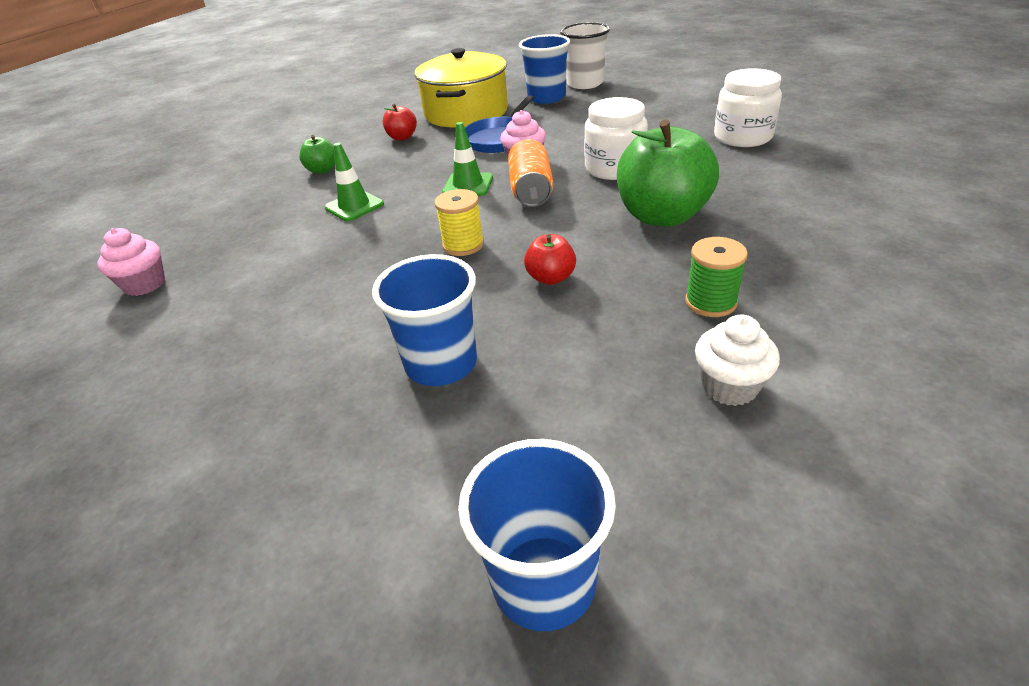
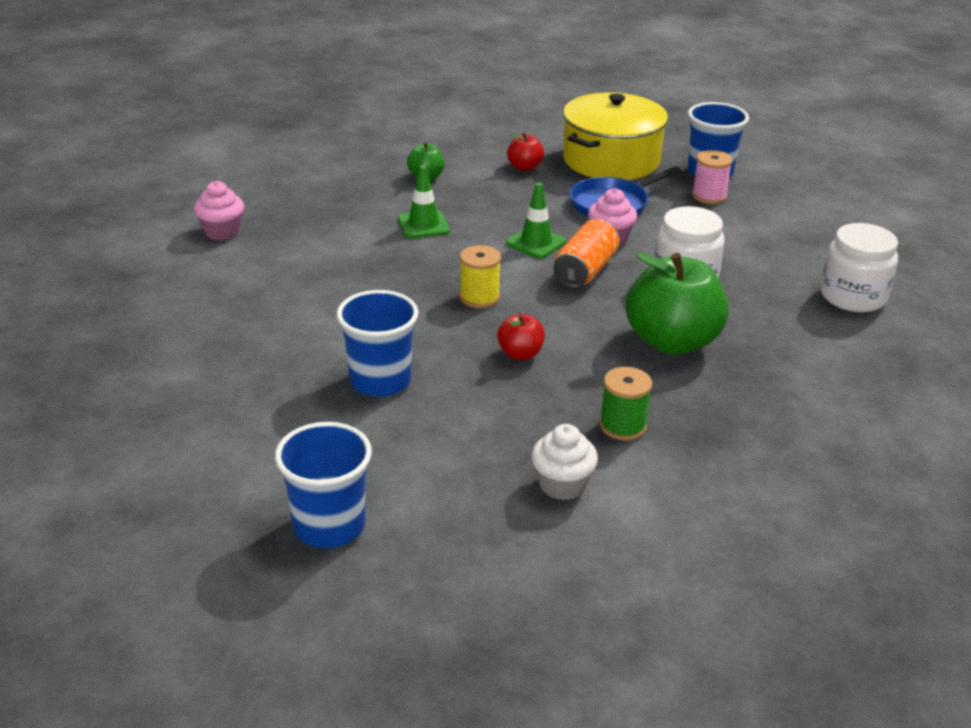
camera: 25 degrees right, 5 degrees down
(564, 111) = (709, 196): none -> pink spool
(585, 83) = (770, 169): white cup -> none

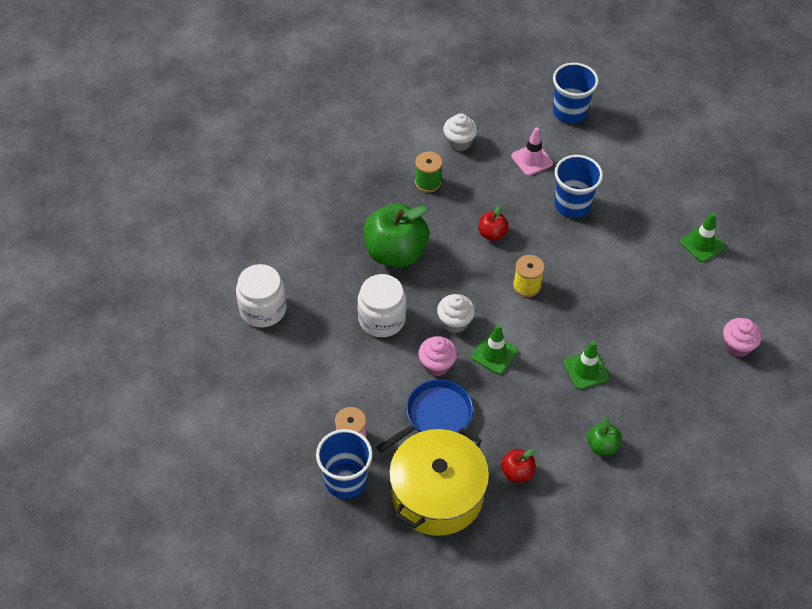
camera: 175 degrees right, 20 degrees up
(199, 324) = (702, 244): none -> green traffic cone
(430, 448) = (532, 160): none -> pink traffic cone
(585, 271) = (455, 322): orange can -> white cupcake

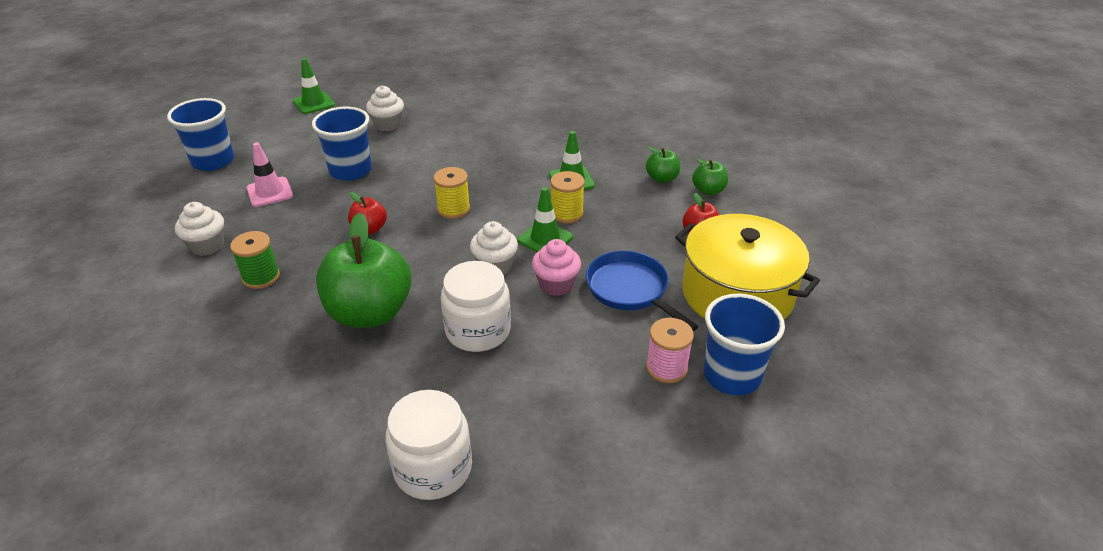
camera: 85 degrees left, 15 degrees down
(532, 368) = (566, 214): none -> yellow spool
(587, 485) = (708, 190): none -> green apple
(654, 217) = (388, 125): none -> white cupcake
(702, 244) = (431, 104): green traffic cone -> green traffic cone (314, 103)
(737, 346) = (551, 100): pink cupcake -> none

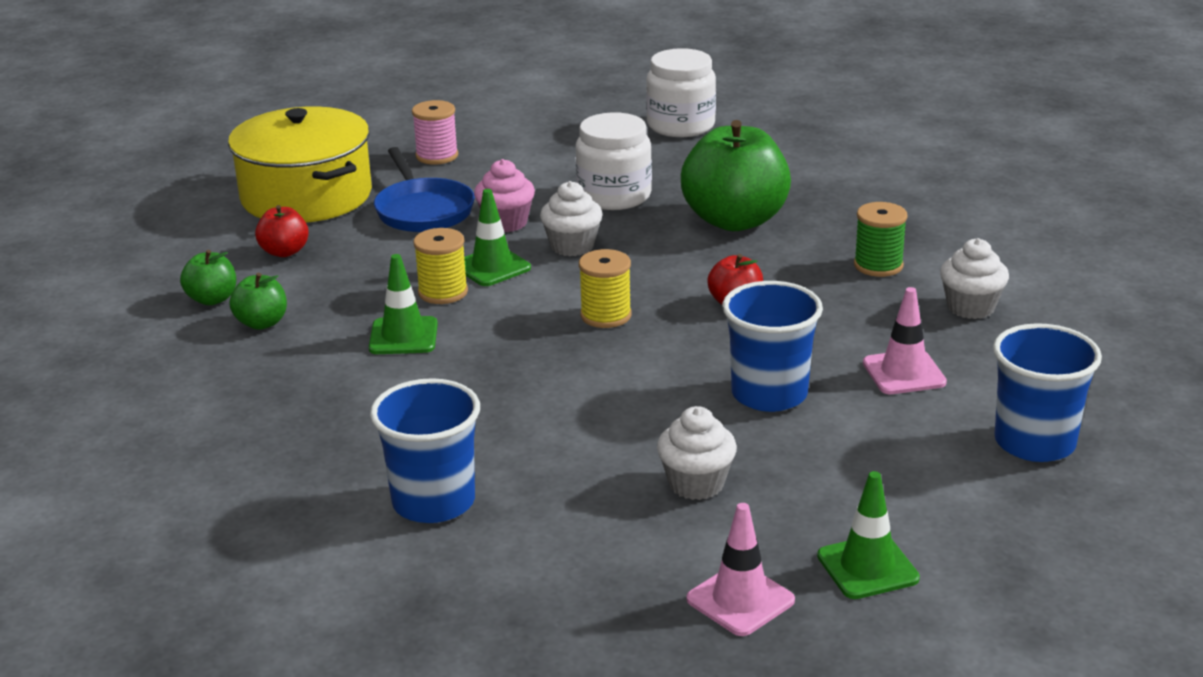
camera: 165 degrees left, 10 degrees down
(367, 88) = (740, 600): none -> pink traffic cone
(732, 375) = (380, 146): blue cup -> blue cup (433, 502)

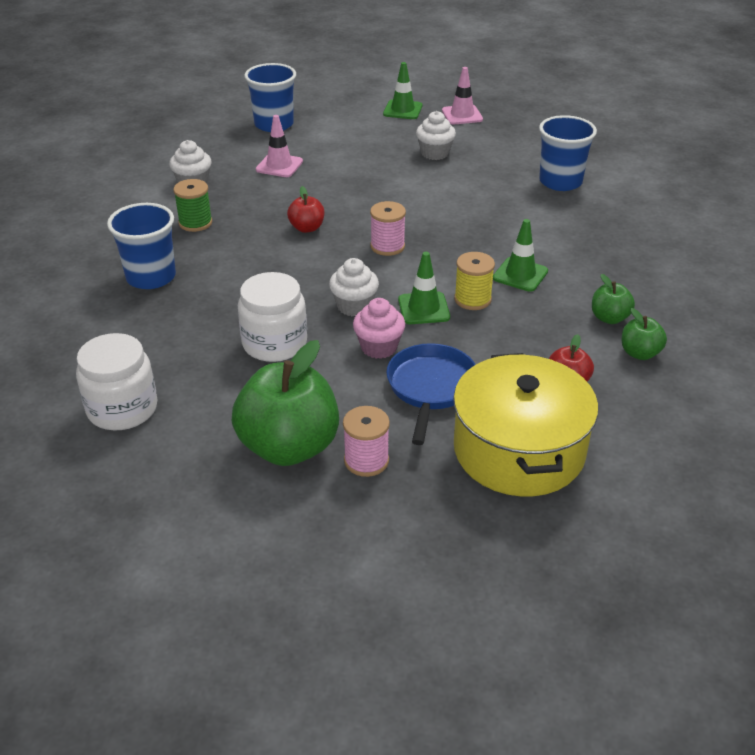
camera: 150 degrees left, 10 degrees up
(606, 315) = (387, 246): yellow spool -> pink spool
(735, 220) = (225, 287): green apple -> green apple (289, 447)
(769, 394) = (355, 177): blue cup -> blue cup (151, 277)

